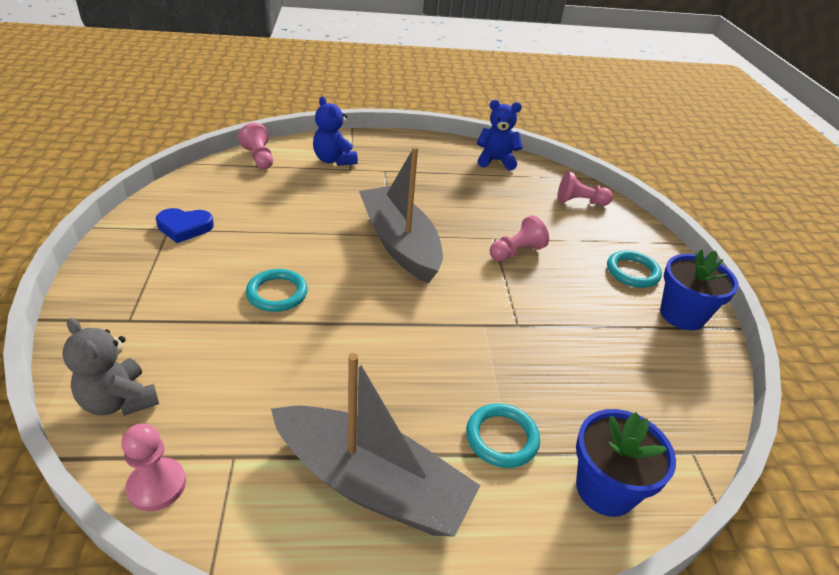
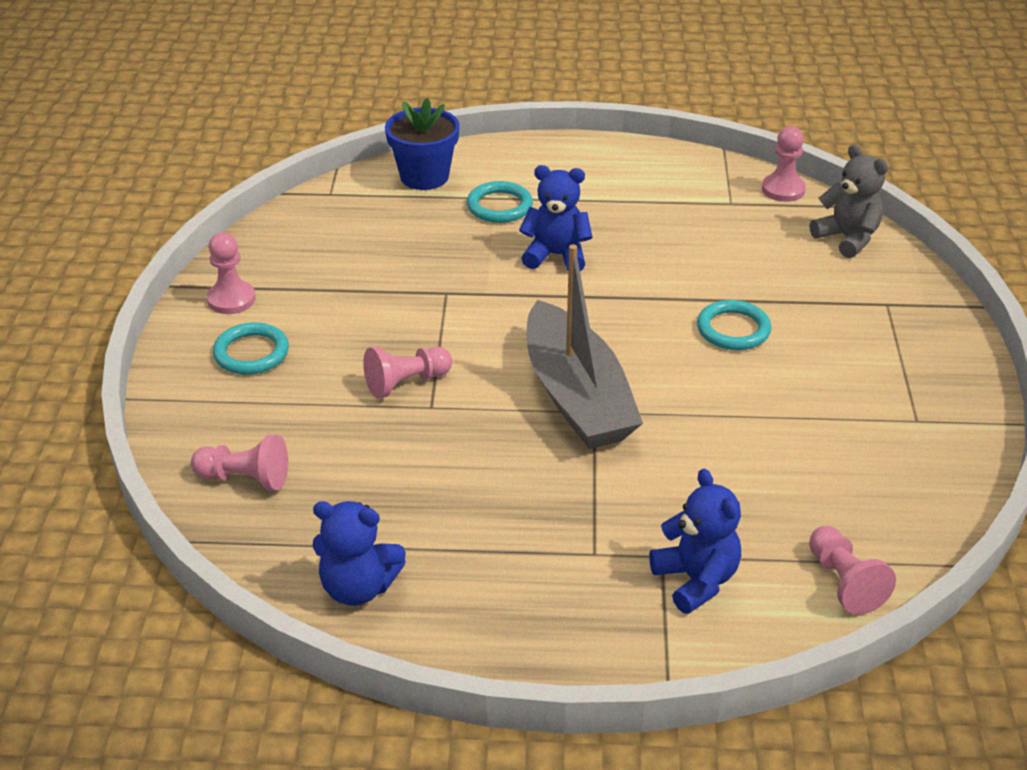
camera: 170 degrees left, 0 degrees up
(184, 227) = (895, 422): blue heart -> none
(371, 483) = (615, 185): grey boat -> none
(430, 368) = (556, 256): none -> blue teddy bear
(682, 315) = (231, 299): blue flower pot -> pink pawn

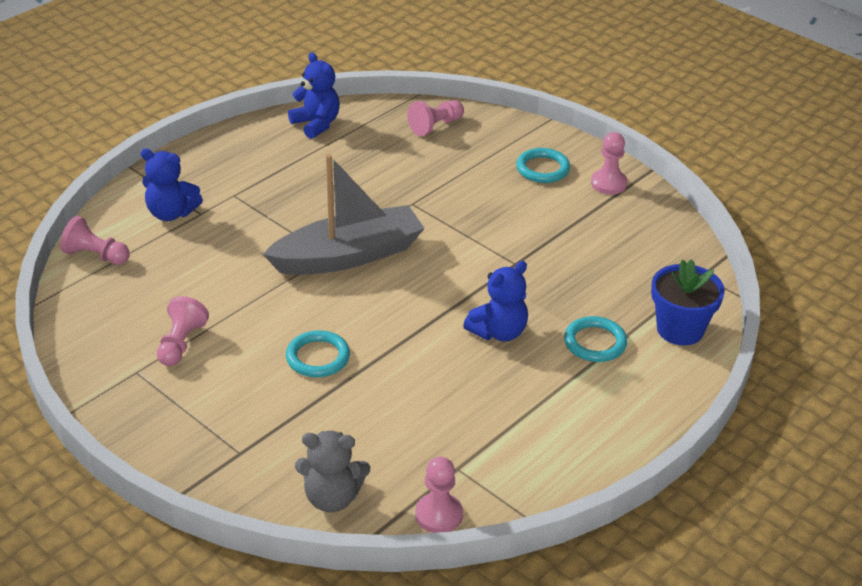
camera: 130 degrees right, 0 degrees up
(358, 587) = (316, 124): blue teddy bear -> blue teddy bear turned 90 degrees clockwise
(406, 383) = (444, 205): pink pawn -> pink pawn (181, 343)
(576, 396) = (348, 256): grey boat -> grey boat turned 135 degrees clockwise

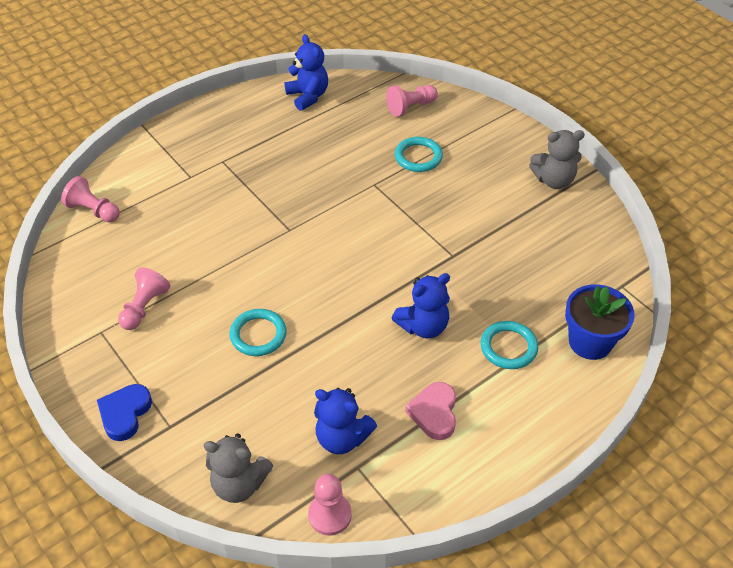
camera: 10 degrees right, 10 degrees up
(171, 213) = (166, 174): blue teddy bear -> blue teddy bear (342, 438)
(185, 446) = (125, 413): none -> blue heart
(348, 256) = (307, 232): grey boat -> none
(529, 410) = (434, 413): none -> pink heart
(542, 169) = (497, 159): turquoise ring -> turquoise ring (418, 157)
(608, 183) = (554, 180): pink pawn -> grey teddy bear

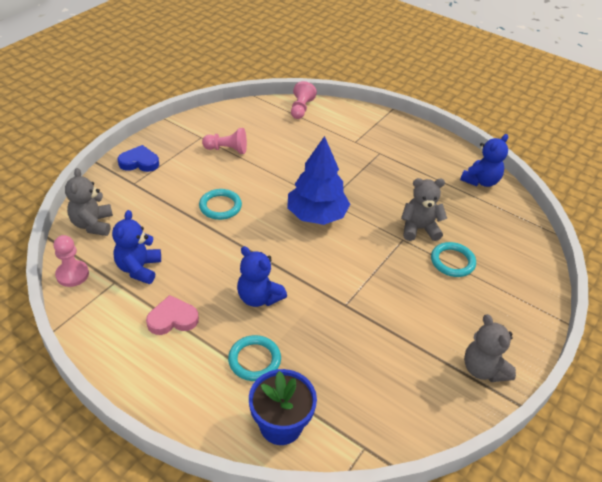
camera: 70 degrees right, 5 degrees down
(310, 245) = (316, 215): none -> blue tree
(363, 167) = (419, 229): none -> grey teddy bear
(411, 107) = (513, 246): pink pawn -> none

